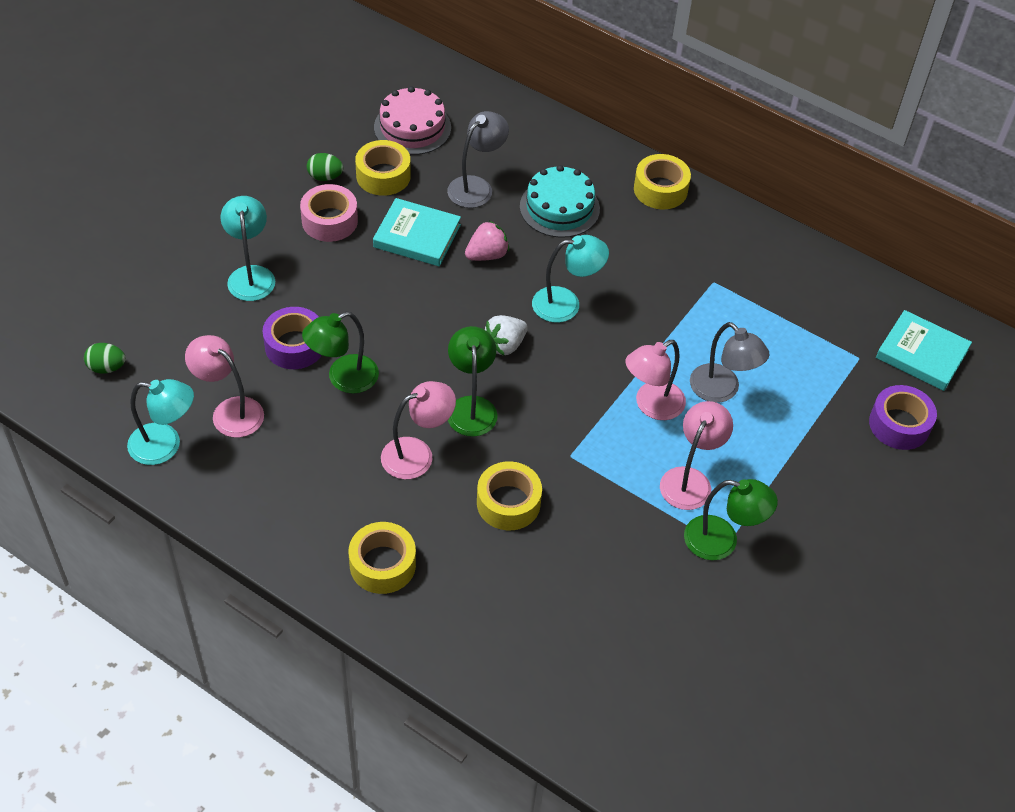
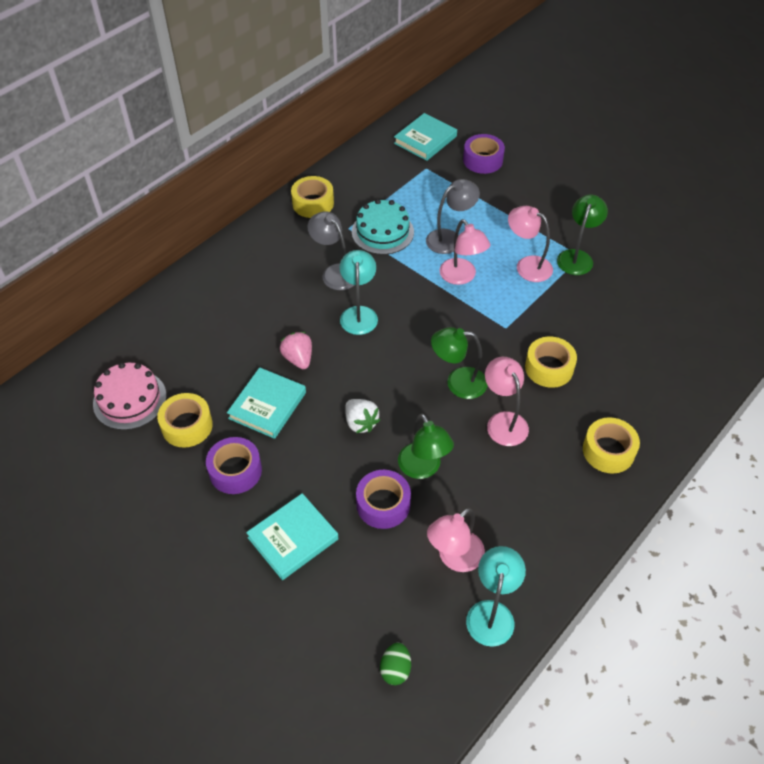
camera: 80 degrees left, 0 degrees up
(251, 275) = (293, 538): turquoise lamp -> turquoise book
(325, 177) = (177, 472): green egg -> none
(329, 221) = (235, 471): pink tape -> purple tape
(476, 186) = (217, 359): grey lamp -> grey lamp (335, 272)
(505, 345) = (397, 356): white strawberry -> white strawberry (361, 423)
(559, 208) = (254, 306): turquoise cake -> turquoise cake (382, 232)
(660, 189) = (248, 244): yellow tape -> yellow tape (313, 203)

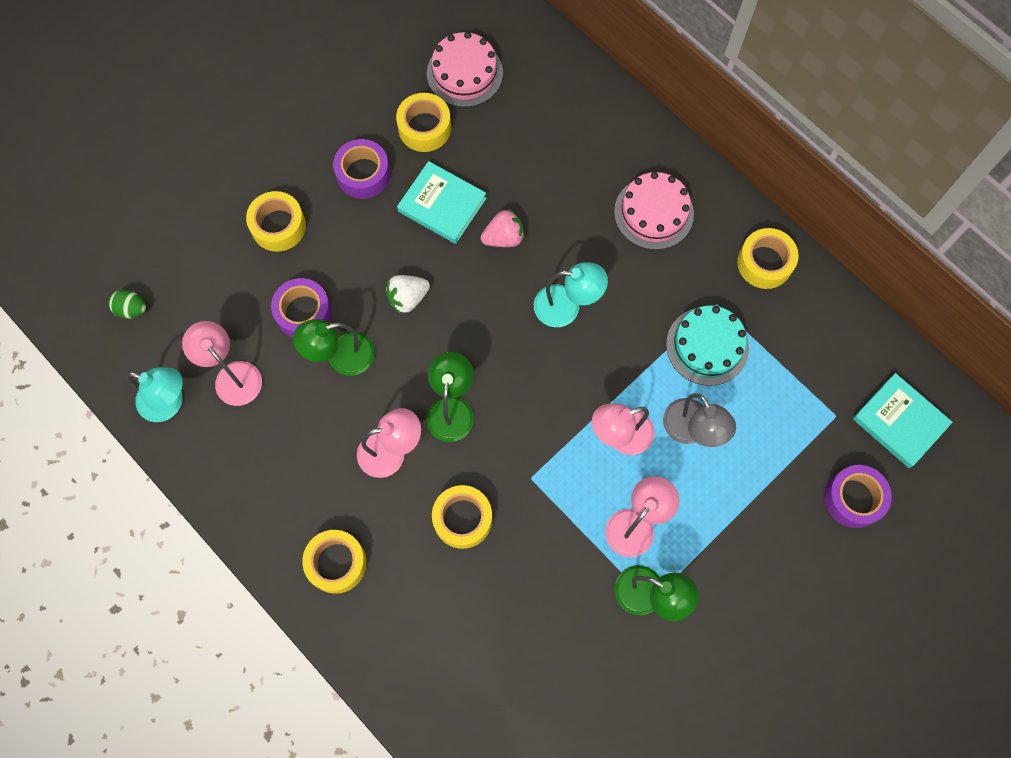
camera: 95 degrees right, 20 degrees up
(273, 265) = (654, 213): none -> pink cake
(293, 538) = (278, 226): turquoise book -> yellow tape
(335, 272) = (637, 283): grey lamp -> none

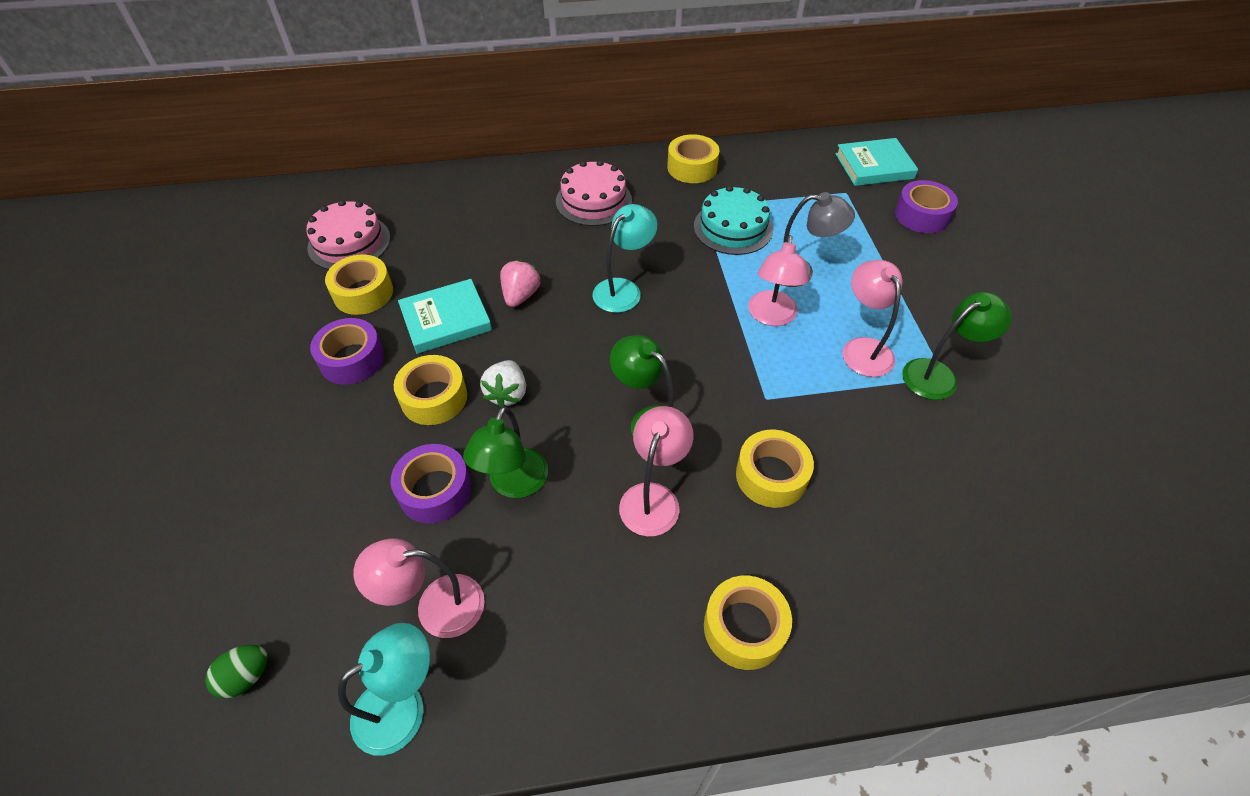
camera: 55 degrees left, 20 degrees down
(278, 226) = (322, 459): yellow tape -> yellow tape (434, 398)

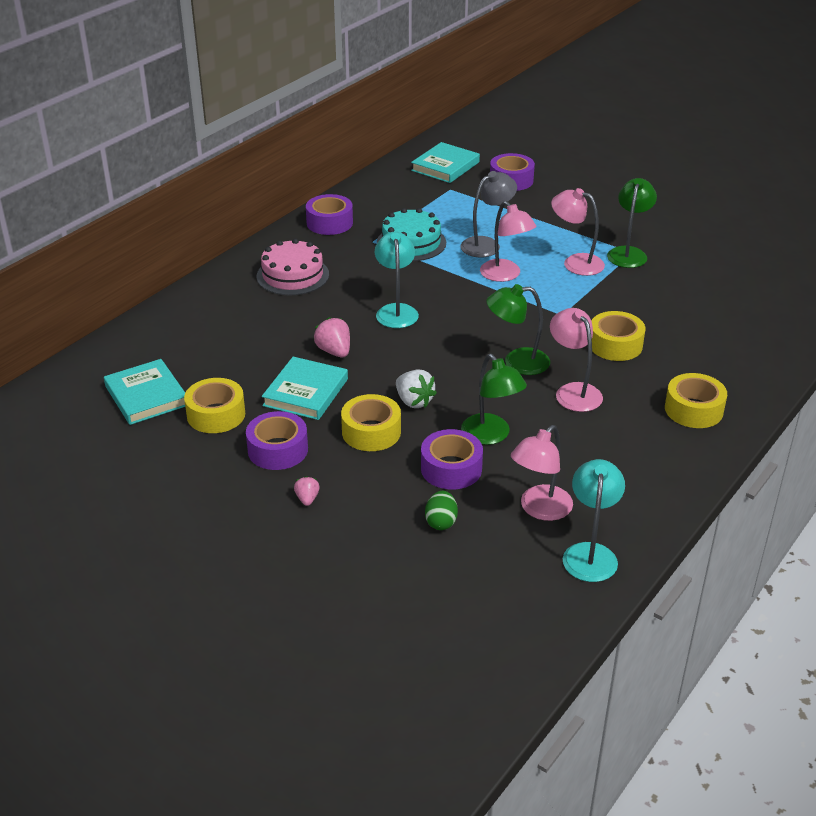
camera: 45 degrees left, 15 degrees down
(246, 676) = (490, 609): green egg -> green egg (441, 522)
(302, 424) = (307, 499): none -> pink strawberry
(349, 242) = (146, 396): pink cake -> turquoise book
(692, 167) = (329, 223): yellow tape -> purple tape

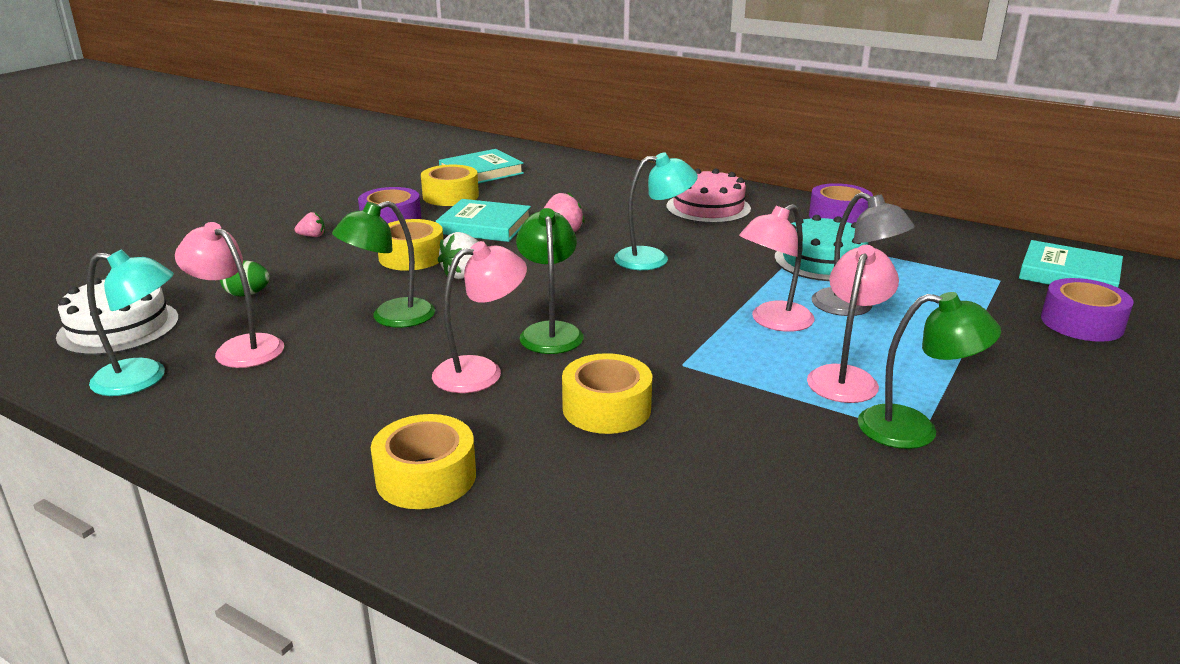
camera: 85 degrees right, 10 degrees down
(451, 468) = (336, 297): purple tape -> none
(502, 591) = (119, 327): none -> white cake

